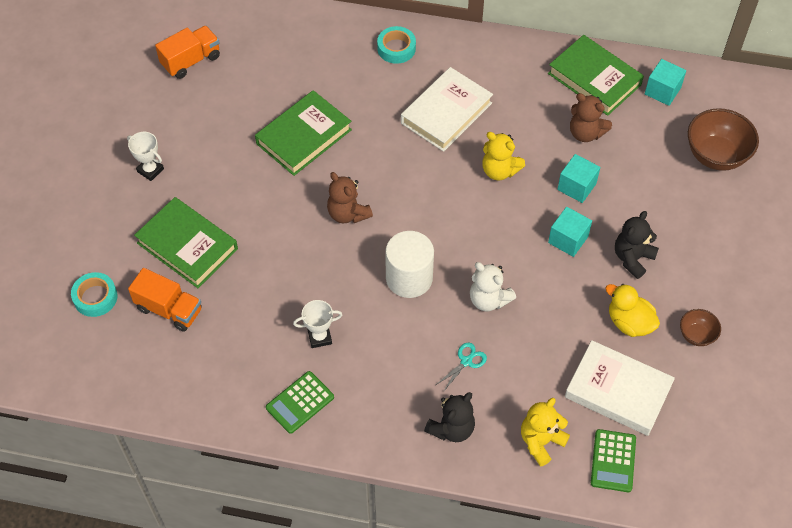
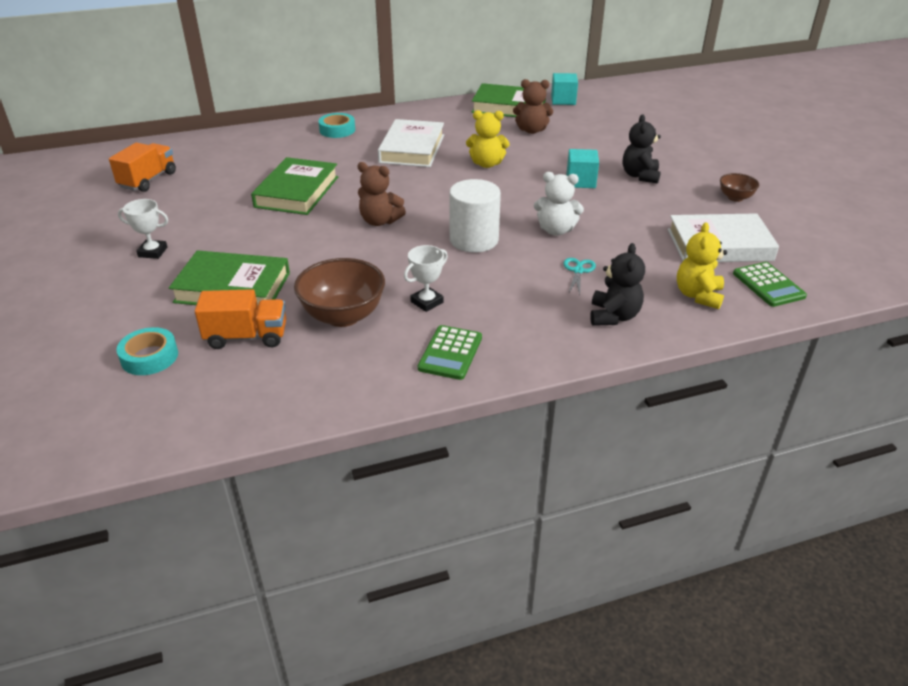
camera: 30 degrees left, 20 degrees down
(576, 186) = (555, 155): turquoise cube -> none
(629, 322) = (679, 207): yellow duck -> none
(716, 155) = (635, 116): brown bowl -> brown bowl (343, 316)

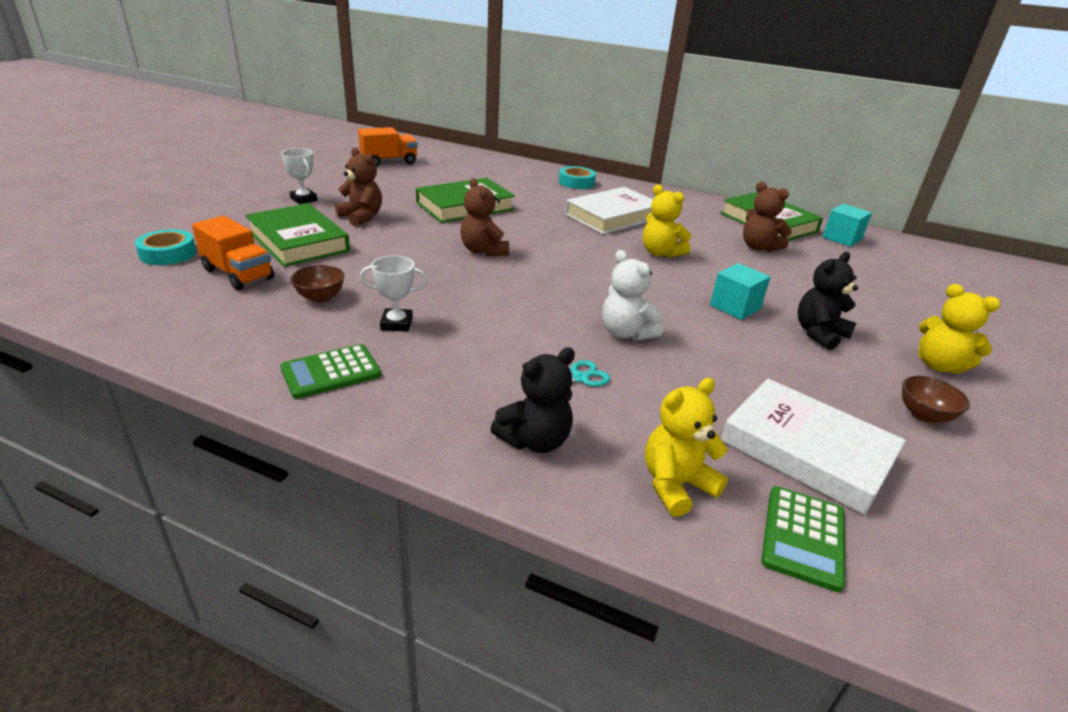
camera: 40 degrees right, 5 degrees down
(237, 242) = (361, 217): none -> brown teddy bear
(343, 316) = (320, 297): brown bowl -> brown bowl, size x0.53
(474, 240) = (531, 301): white cylinder -> none
(708, 165) = (938, 365): none -> yellow teddy bear

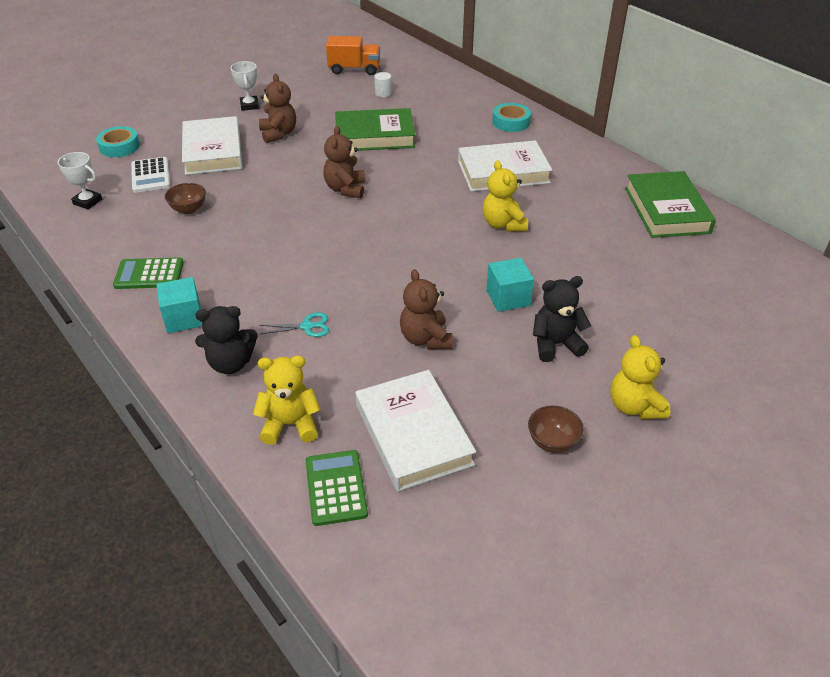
camera: 30 degrees right, 10 degrees up
(238, 274) = (151, 175): orange truck -> white calculator
(298, 241) = (213, 151): green book -> white book
(396, 324) = (221, 245): white trophy -> white trophy (87, 202)
(437, 175) = (383, 93): none -> white cylinder
(626, 333) = (383, 298): white teddy bear -> none
(758, 247) = (615, 239): brown teddy bear -> brown teddy bear (425, 338)
(803, 537) = (335, 488): green calculator -> green calculator turned 120 degrees clockwise
(842, 238) = (730, 247): turquoise cube -> turquoise cube (183, 318)

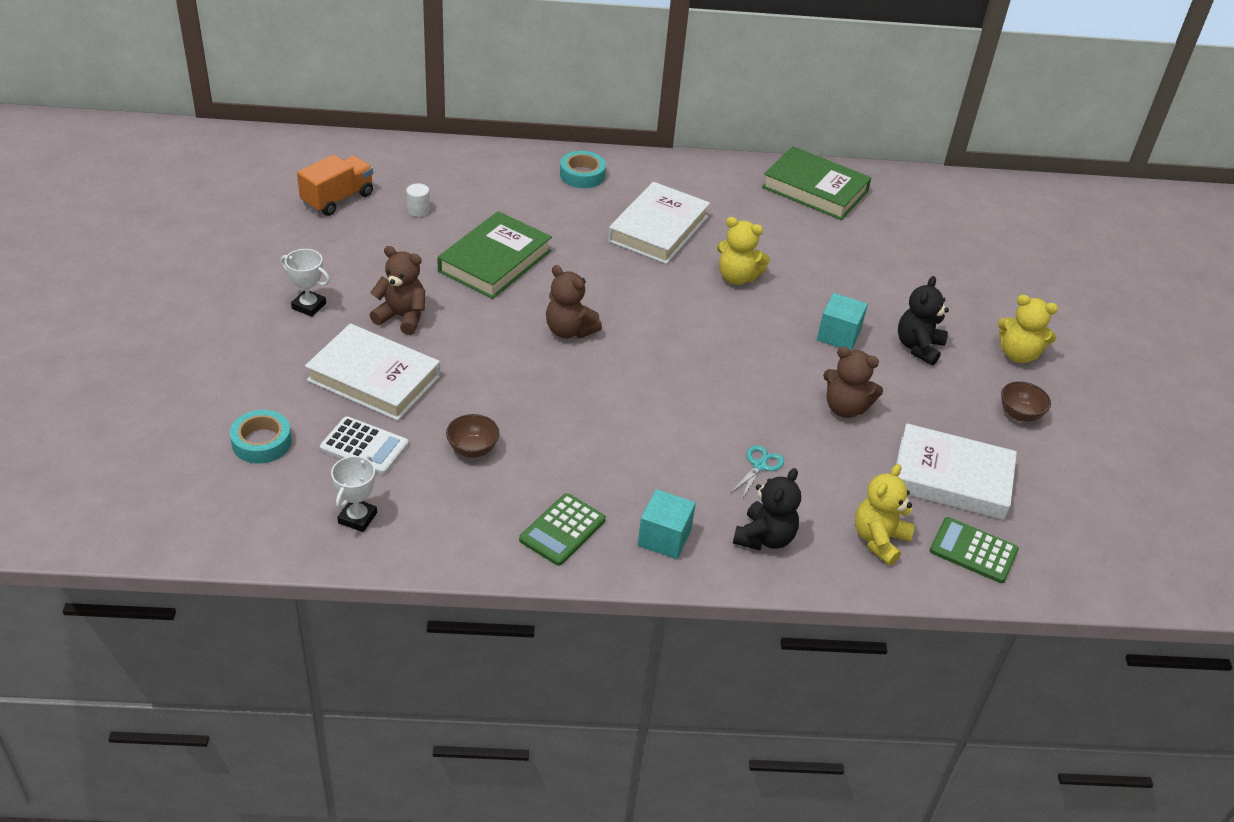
camera: 55 degrees left, 0 degrees up
(87, 202) = (357, 518): white trophy -> white trophy turned 45 degrees counterclockwise

